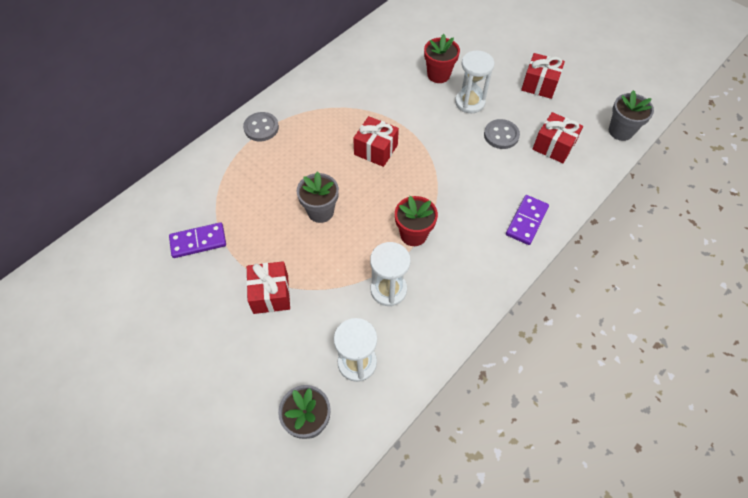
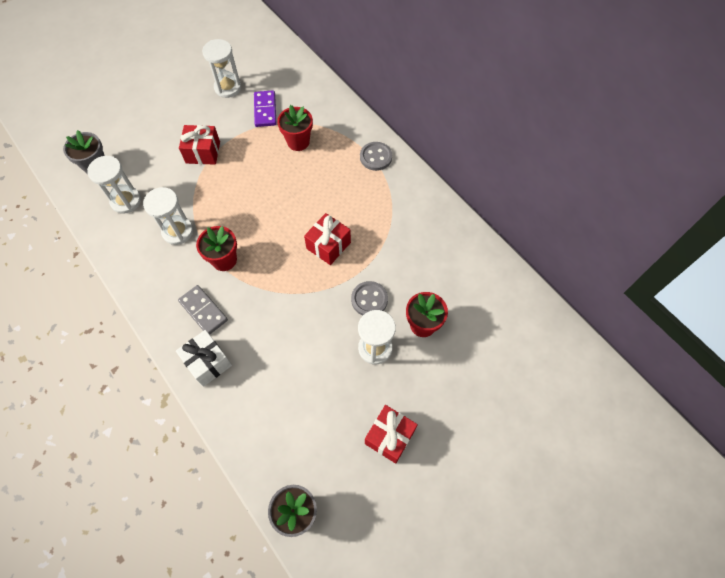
camera: 100 degrees right, 5 degrees up
(159, 293) = (228, 87): none -> white hourglass
(246, 198) = (298, 142): none -> red flower pot
(320, 211) = (270, 193): grey flower pot -> none
(476, 238) = (203, 311): none -> grey domino
(501, 135) = (321, 369): grey button -> grey button (369, 299)
(526, 221) = (208, 362): purple domino -> white gift
(553, 146) = (293, 422): red gift -> none

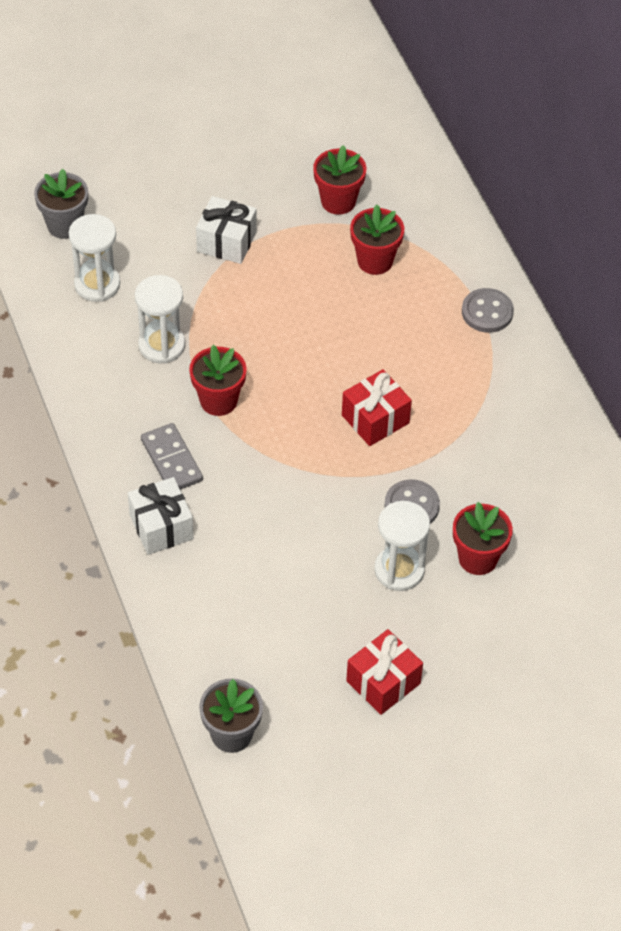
camera: 15 degrees right, 10 degrees down
(203, 152) = (226, 242): red gift -> white gift
(228, 87) = (290, 153): white hourglass -> none
(265, 110) = (338, 201): purple domino -> red flower pot

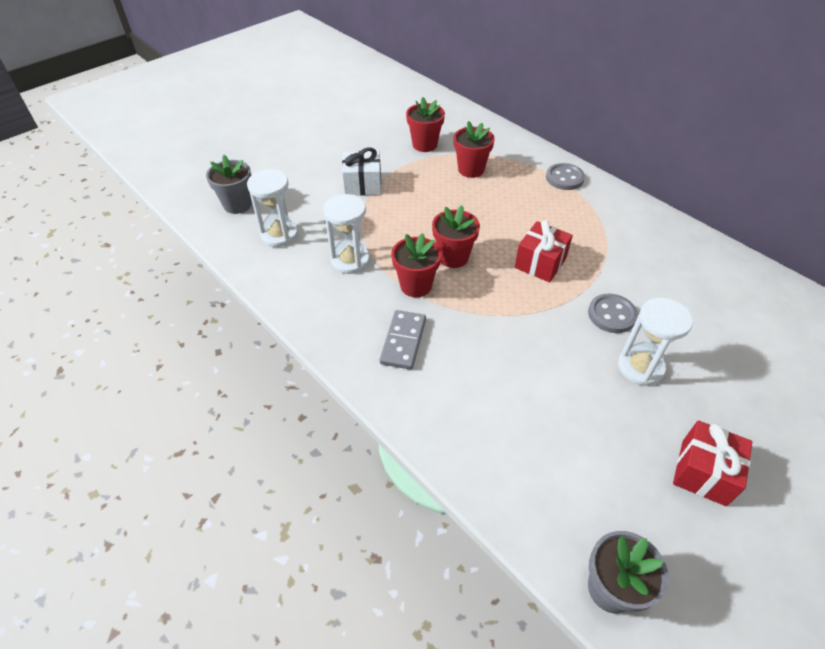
camera: 20 degrees left, 5 degrees down
(161, 527) = (424, 400): white gift -> none
(172, 460) = (403, 341): grey domino -> grey domino turned 60 degrees clockwise
(478, 558) = (690, 337): red flower pot -> red flower pot (453, 257)

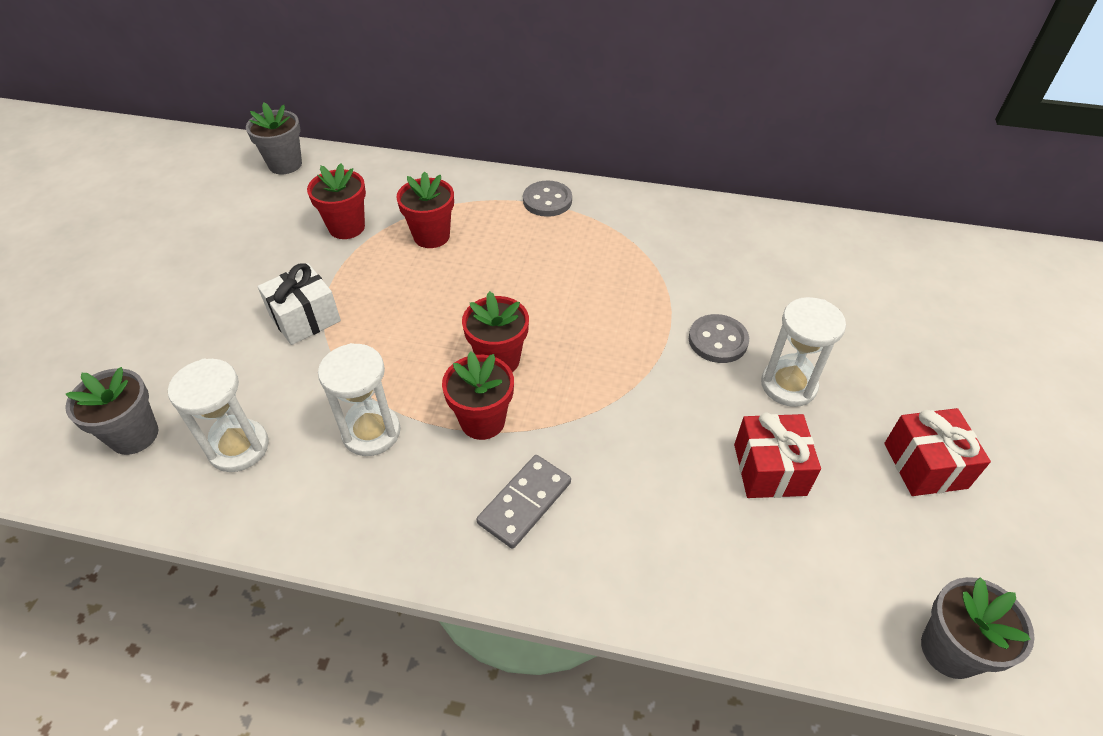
camera: 35 degrees left, 0 degrees up
(403, 341) = (525, 503): grey domino -> grey domino turned 60 degrees clockwise
(417, 96) = (285, 164): none -> grey flower pot
(540, 263) = (601, 317): red gift -> red gift (769, 469)

